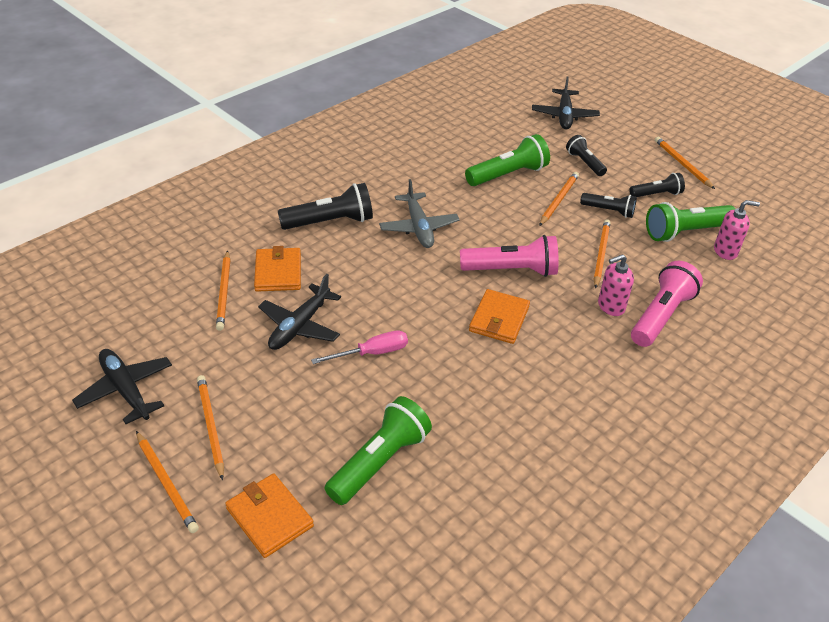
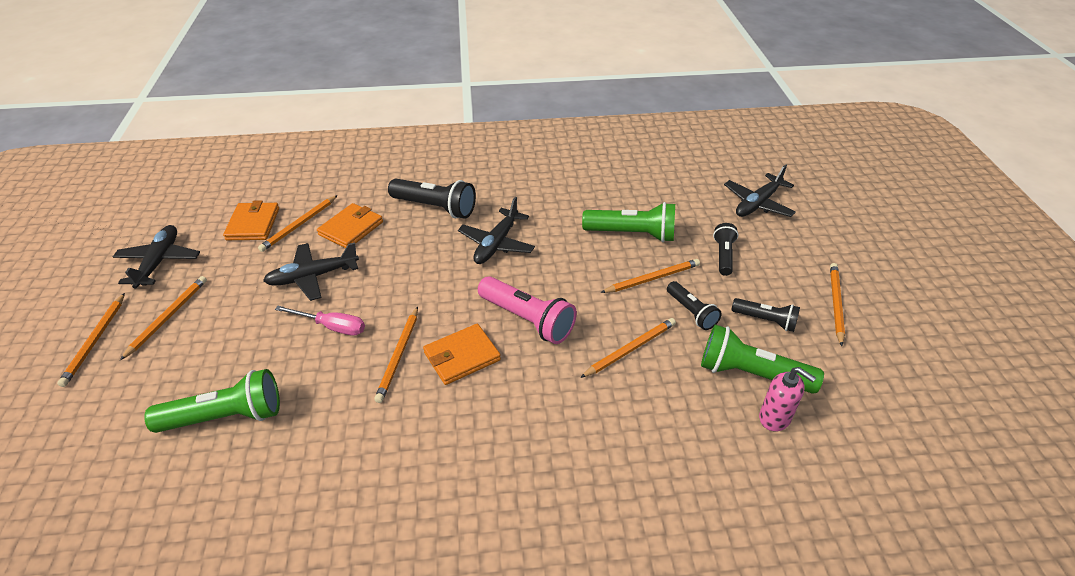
camera: 40 degrees right, 0 degrees up
(269, 517) = (112, 408): orange wallet -> orange wallet (253, 224)
(418, 227) = (496, 244): grey plane -> black plane
(453, 344) = (399, 356): none -> orange pencil
(610, 306) = (577, 403): pink soap dispenser -> none
(661, 315) = (616, 442): pink flashlight -> none

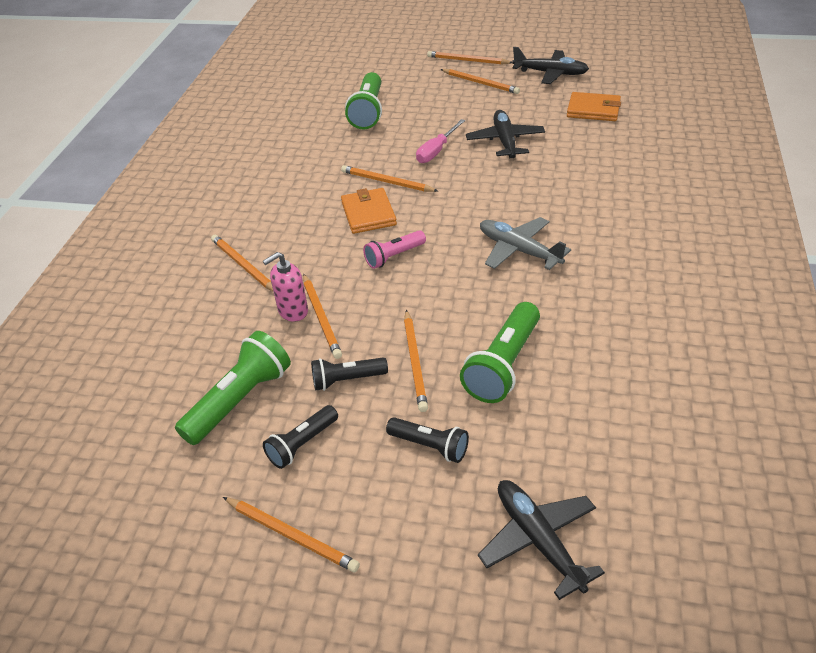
camera: 110 degrees right, 0 degrees up
(299, 225) = (585, 133): orange pencil -> orange pencil (243, 265)
(351, 228) = (572, 160): orange wallet -> none
(435, 208) = (597, 214): black flashlight -> none
(496, 244) = (519, 250): black plane -> grey plane
(528, 320) = (394, 256): pink flashlight -> pink flashlight, size x0.61
(775, 418) = (182, 398): pink soap dispenser -> pink soap dispenser (293, 311)

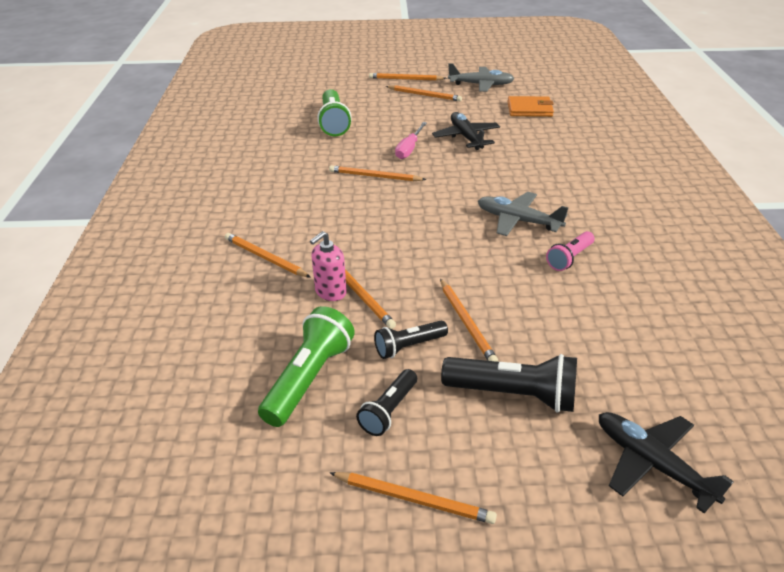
camera: 15 degrees left, 5 degrees down
(368, 213) = (369, 203): orange wallet -> none
(394, 256) = (408, 236): pink flashlight -> pink flashlight (569, 258)
(430, 446) = (514, 394): black flashlight -> black flashlight, size x1.65
(503, 365) = (548, 316): green flashlight -> none
(550, 73) = (481, 85): black plane -> grey plane

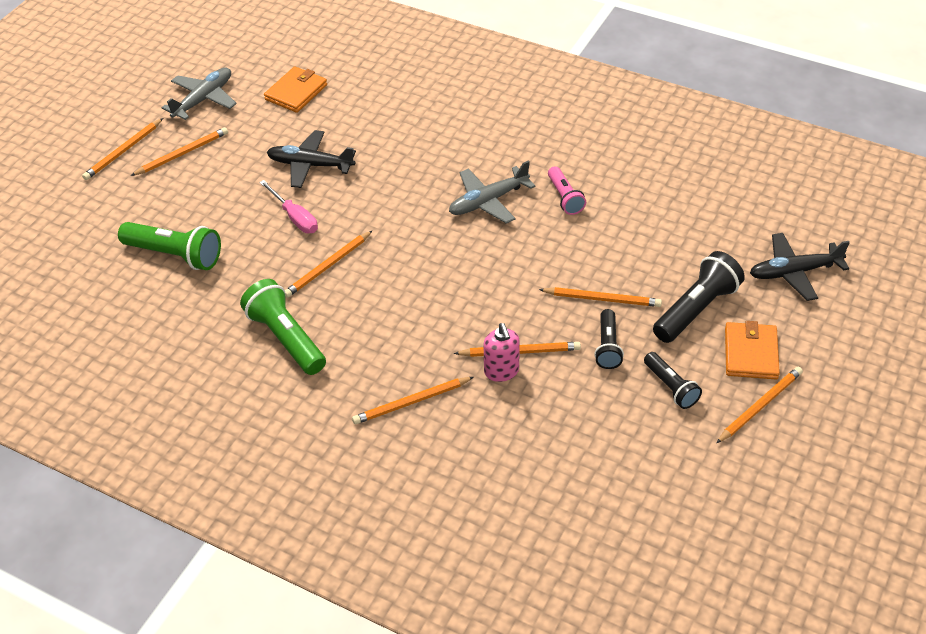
camera: 60 degrees left, 10 degrees up
(309, 378) = (606, 424): green flashlight -> green flashlight (286, 338)
(488, 463) = (751, 353): none -> orange wallet

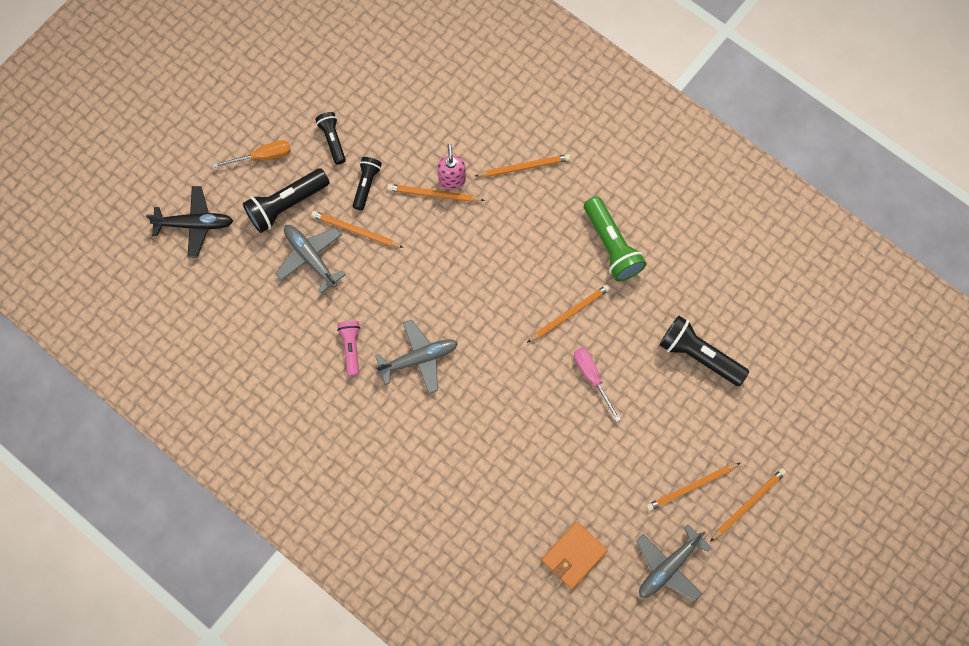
camera: 170 degrees left, 25 degrees up
(175, 255) = (698, 355): green flashlight -> black flashlight
(310, 165) = (571, 442): black plane -> none
(644, 265) = (310, 257): none -> grey plane
(751, 353) = (263, 156): orange wallet -> orange screwdriver
(760, 406) = (276, 112): orange pencil -> none

